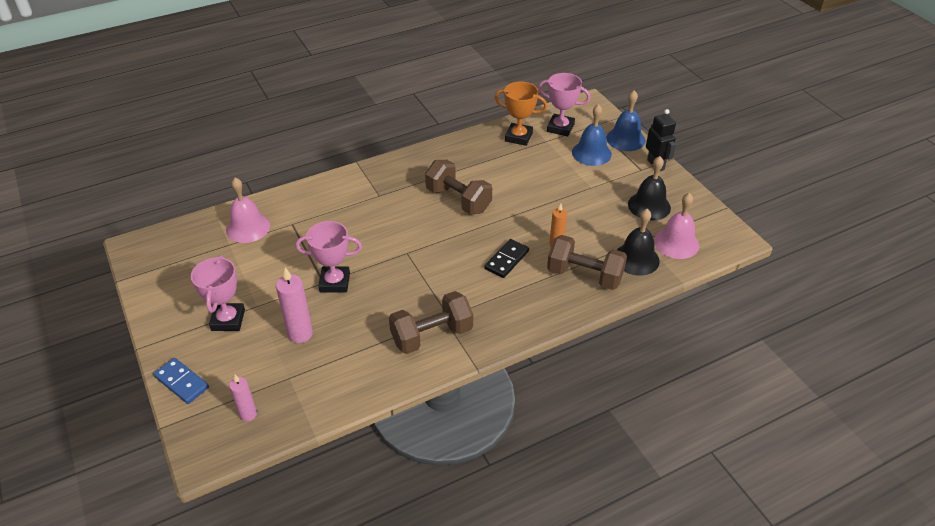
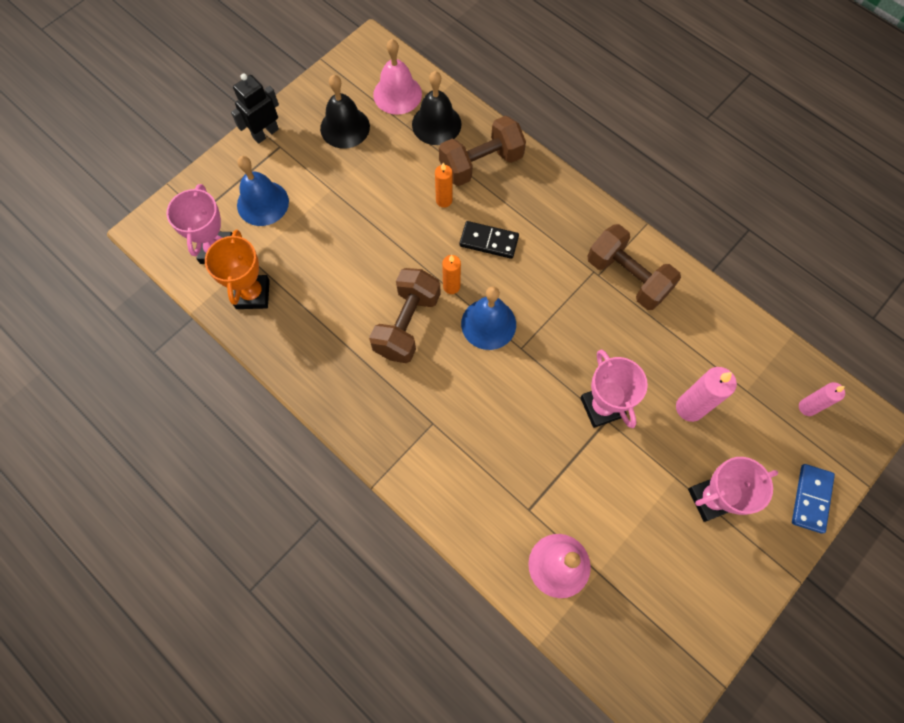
camera: 110 degrees left, 25 degrees up
(477, 229) = (451, 286): none -> orange candle
(584, 275) = (481, 164): brown dumbbell -> brown dumbbell turned 60 degrees clockwise
(625, 139) = (221, 173): blue bell -> blue bell (488, 324)

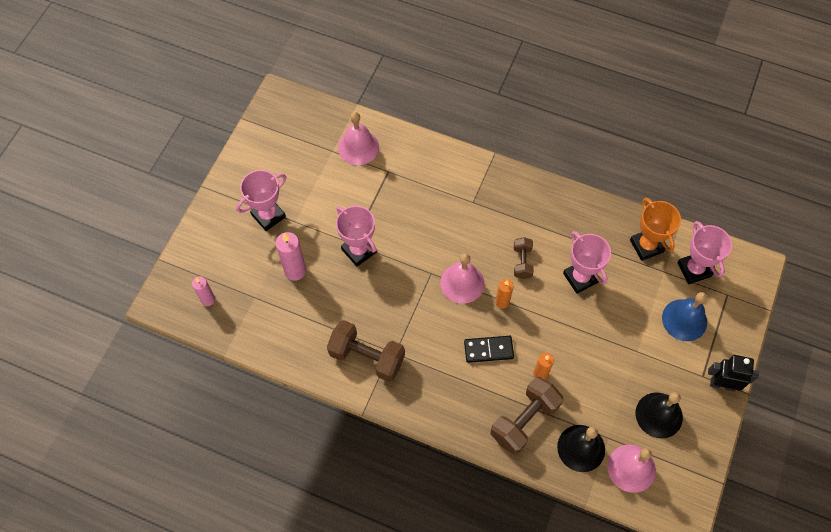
camera: 160 degrees right, 5 degrees down
(265, 133) = (722, 384): black robot -> black robot turned 105 degrees counterclockwise
(349, 284) = (580, 278): none -> pink trophy
(407, 324) = (522, 262): brown dumbbell -> brown dumbbell, size x0.56
(488, 324) = (462, 283): blue bell -> pink bell
(811, 498) = (199, 238): blue domino -> none

